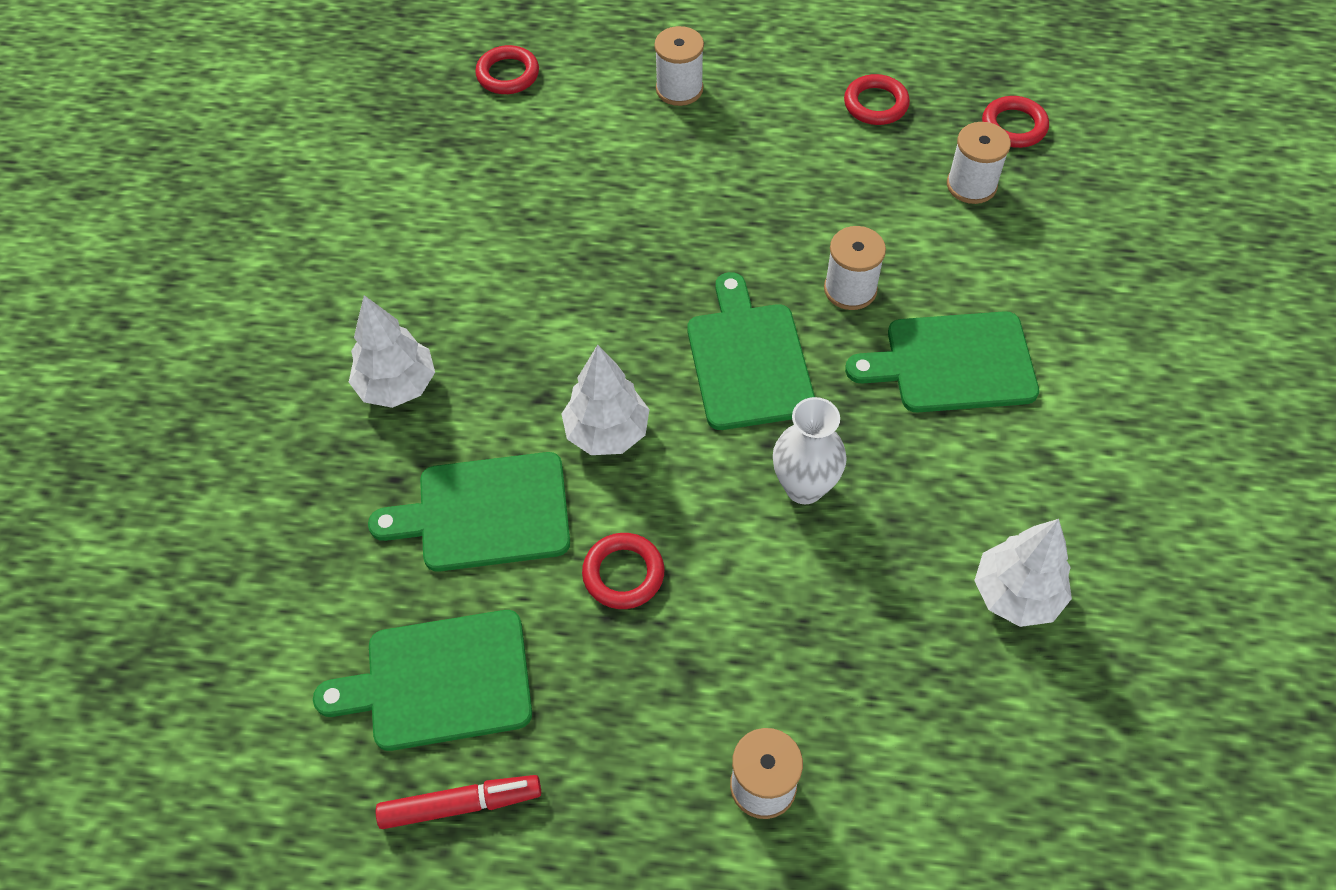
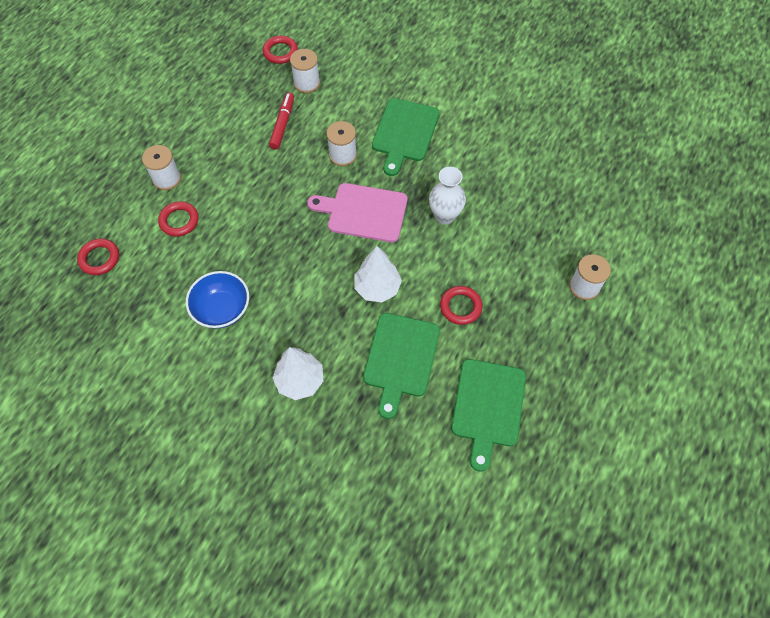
camera: 70 degrees left, 5 degrees up
(461, 805) = (555, 415): red marker -> red marker (282, 124)
(483, 243) = (222, 309): none -> blue bowl
(748, 360) = (363, 212): green cutting board -> pink cutting board
(875, 104) = (232, 99): red ring -> red ring (179, 221)
(1016, 594) = (529, 160): white tree -> none

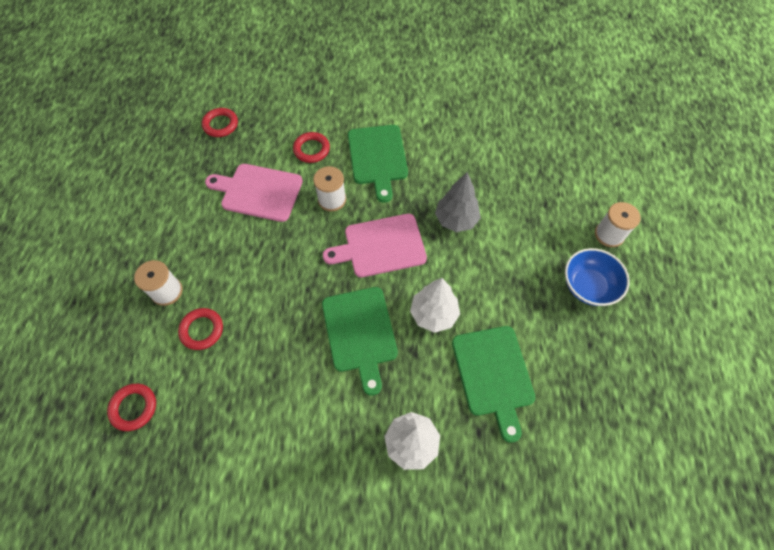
camera: 25 degrees left, 0 degrees up
(222, 309) = (294, 404): blue bowl -> blue bowl (588, 286)
(282, 124) = (258, 192): red marker -> pink cutting board
(307, 83) = (261, 144): white spool -> none
(445, 216) = (456, 220): white vase -> grey tree
(460, 307) = (518, 299): red ring -> red ring (311, 149)
(488, 407) = (596, 384): green cutting board -> green cutting board (360, 333)

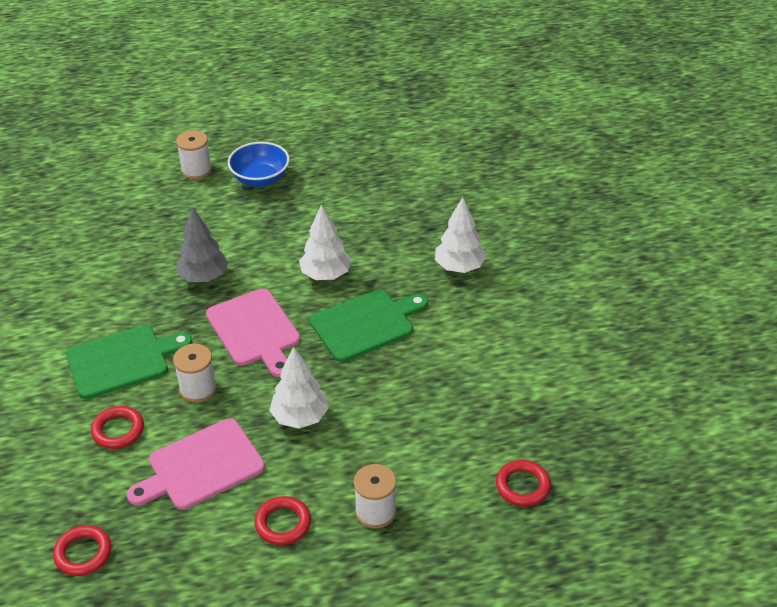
camera: 105 degrees left, 20 degrees down
(202, 330) = (412, 457): red ring -> red ring (283, 523)
(258, 192) = (201, 466): pink cutting board -> pink cutting board turned 60 degrees clockwise
(276, 260) = (300, 417): none -> white tree
(493, 374) = (373, 227): green cutting board -> none

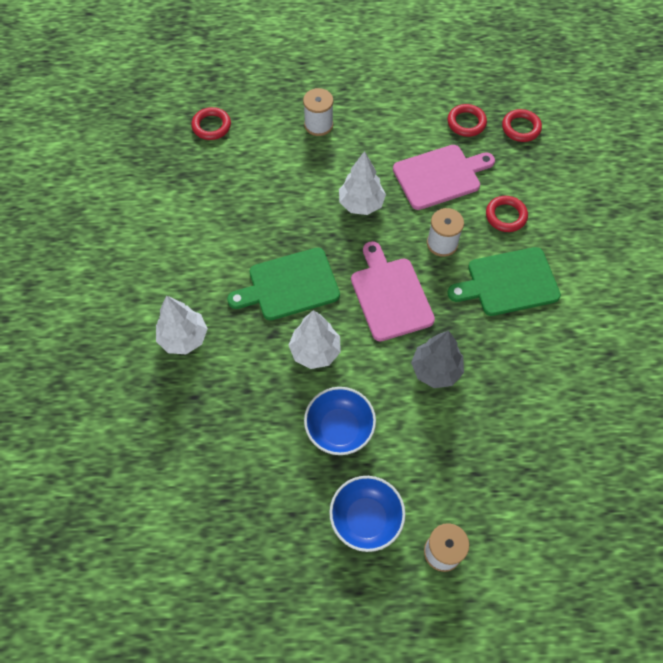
camera: 170 degrees left, 20 degrees up
(283, 523) = (383, 126): red ring -> red ring (466, 123)
(291, 226) = (339, 428): none -> blue bowl

